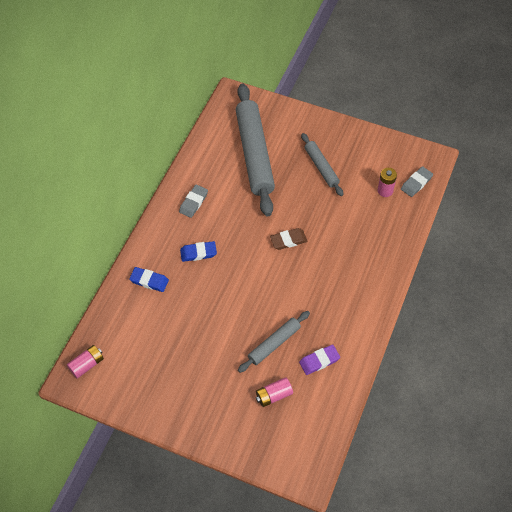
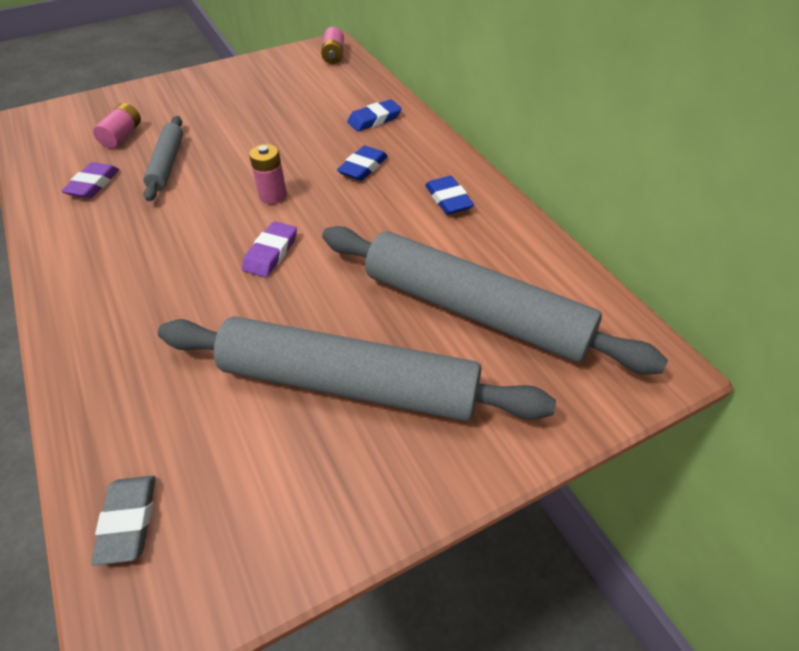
camera: 130 degrees right, 10 degrees down
(193, 202) = (448, 199): grey eraser -> blue eraser
(288, 240) = (271, 253): brown eraser -> purple eraser
(321, 167) = (348, 383): grey rolling pin -> grey rolling pin, size x1.96
(385, 191) = (185, 446): pink battery -> pink battery (273, 196)

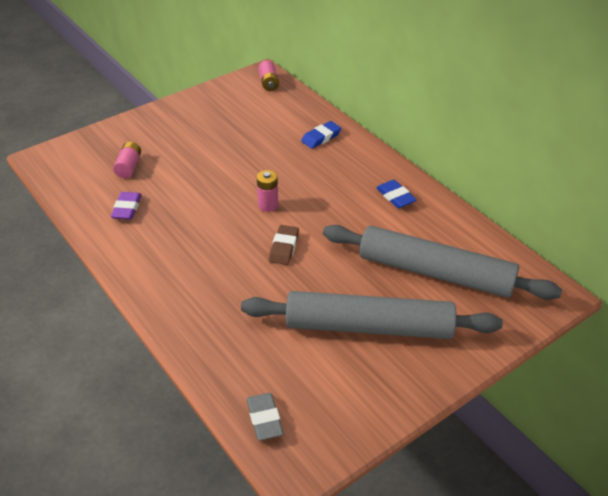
camera: 10 degrees left, 5 degrees down
(167, 164) = (176, 187): grey rolling pin -> none
(271, 253) = (284, 247): purple eraser -> brown eraser
(363, 167) = (326, 177): blue eraser -> none

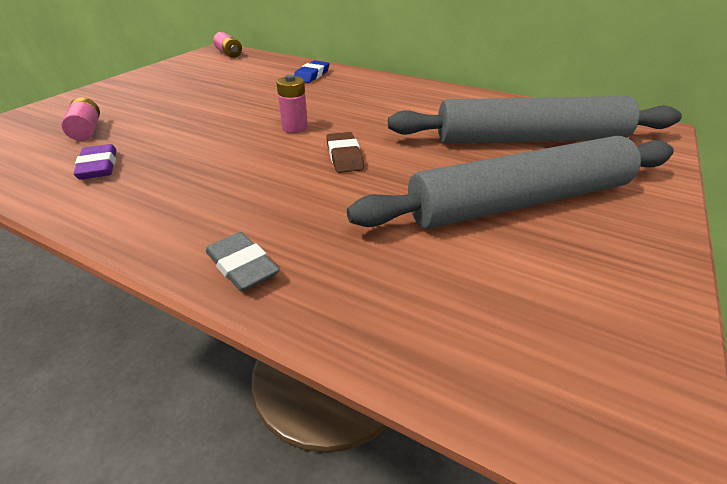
camera: 25 degrees left, 5 degrees down
(264, 419) = (507, 372): grey eraser -> grey eraser (242, 266)
(395, 196) = (425, 97): blue eraser -> none

